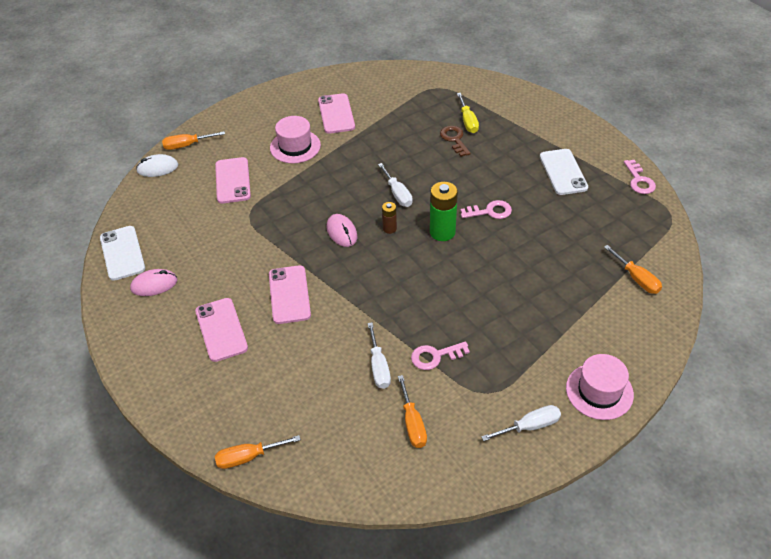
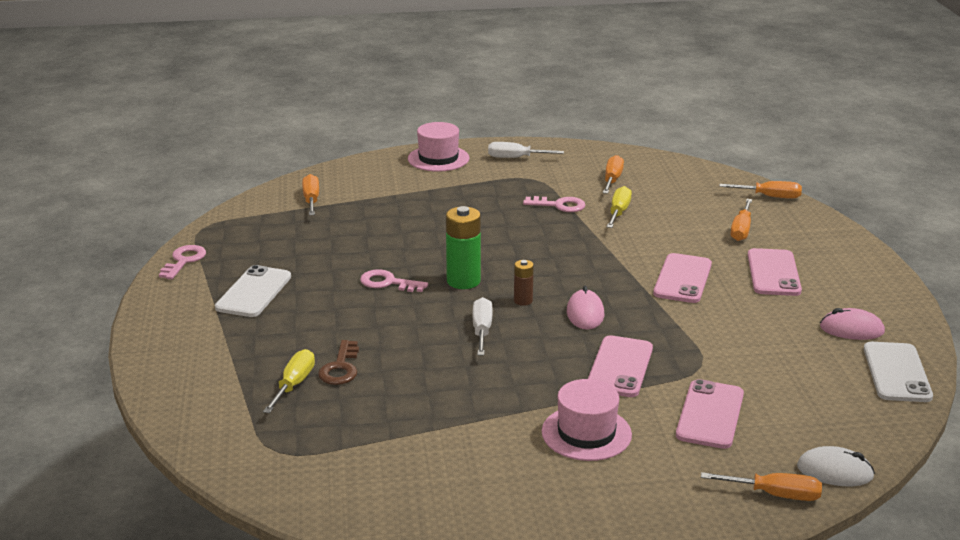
camera: 155 degrees left, 20 degrees down
(262, 383) = (741, 230): none -> orange screwdriver
(336, 114) = (484, 464): pink phone -> pink phone (620, 367)
(378, 367) = (618, 212): white screwdriver -> yellow screwdriver

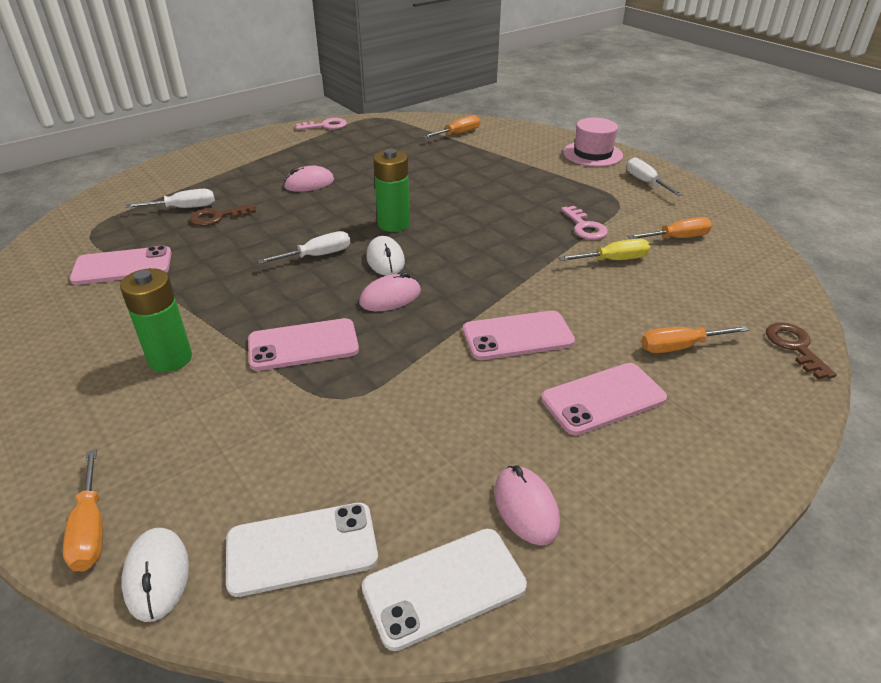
camera: 60 degrees right, 10 degrees up
(253, 292) = (303, 157): white phone -> white phone (302, 548)
(294, 384) = (184, 208): yellow screwdriver -> white screwdriver
(325, 302) = (309, 184): none -> pink mouse
(388, 283) = (360, 196): pink key -> none
(523, 301) = (385, 260): brown battery -> white mouse
(586, 433) = (170, 358): pink hat -> green battery
(710, 415) = (242, 431): pink phone -> pink phone (122, 266)
(770, 197) = (795, 347): orange screwdriver -> brown key

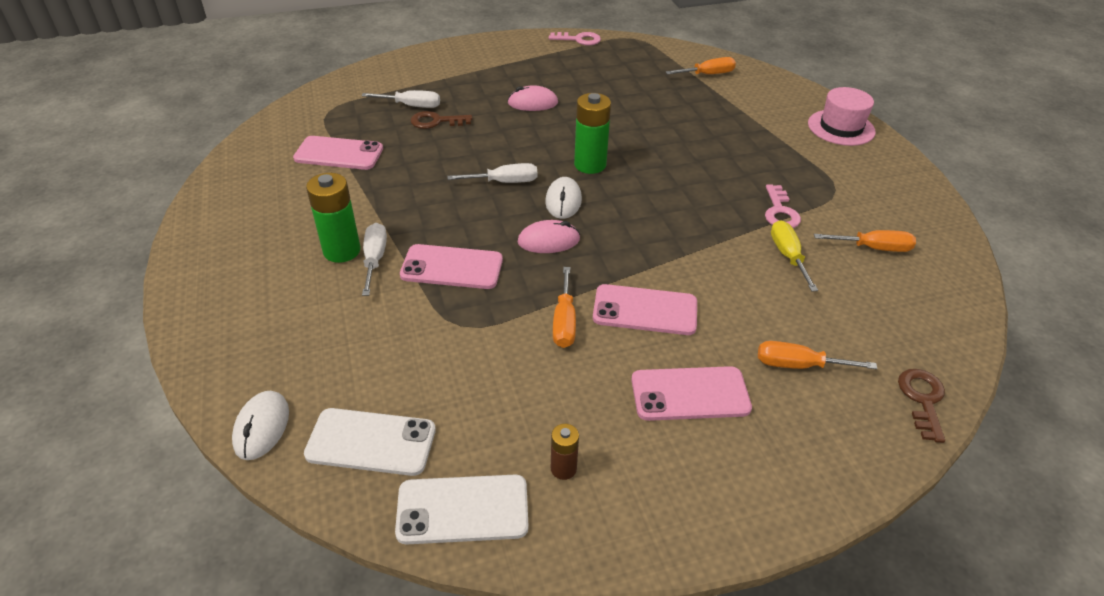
camera: 20 degrees right, 5 degrees up
(90, 529) = (231, 376): orange screwdriver -> orange screwdriver (564, 322)
(526, 507) = (563, 468): pink mouse -> brown battery
(614, 260) = (788, 256): yellow screwdriver -> yellow screwdriver turned 105 degrees counterclockwise
(646, 182) = (880, 174): white screwdriver -> white screwdriver (375, 259)

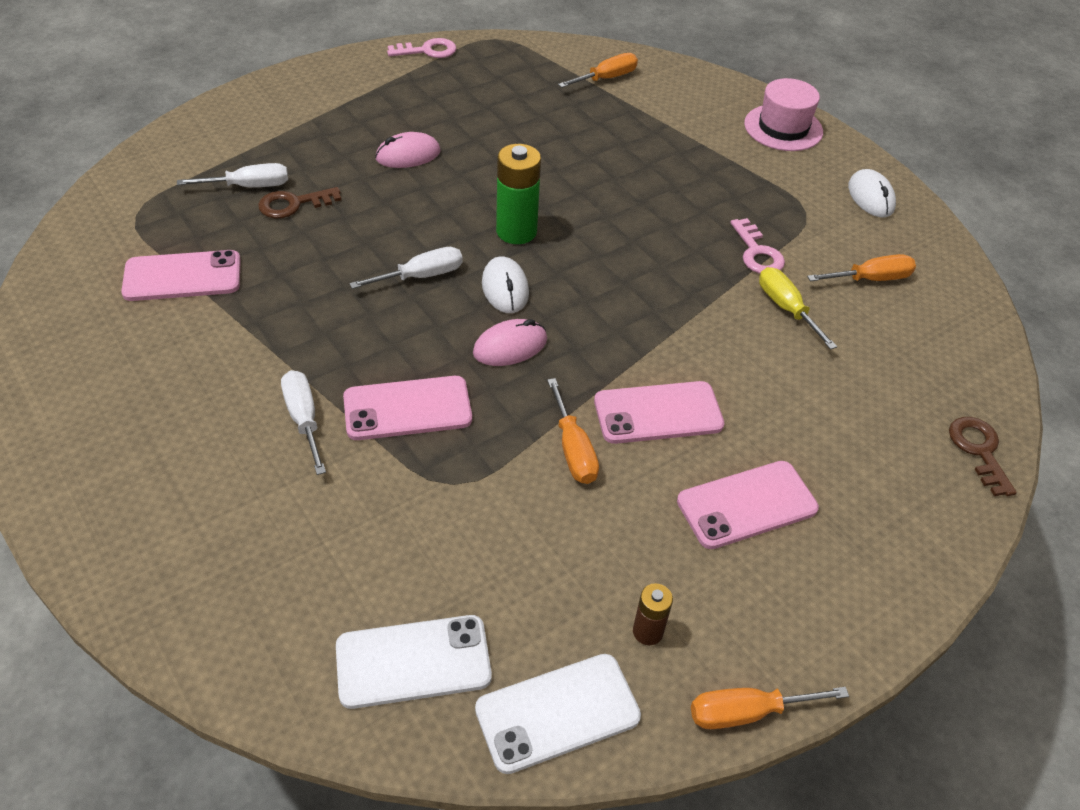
camera: 20 degrees left, 5 degrees up
(262, 427) = (267, 681): white mouse -> white mouse (870, 197)
(342, 251) = (254, 417): green battery -> none
(798, 365) = (845, 441): orange screwdriver -> orange screwdriver (746, 712)

